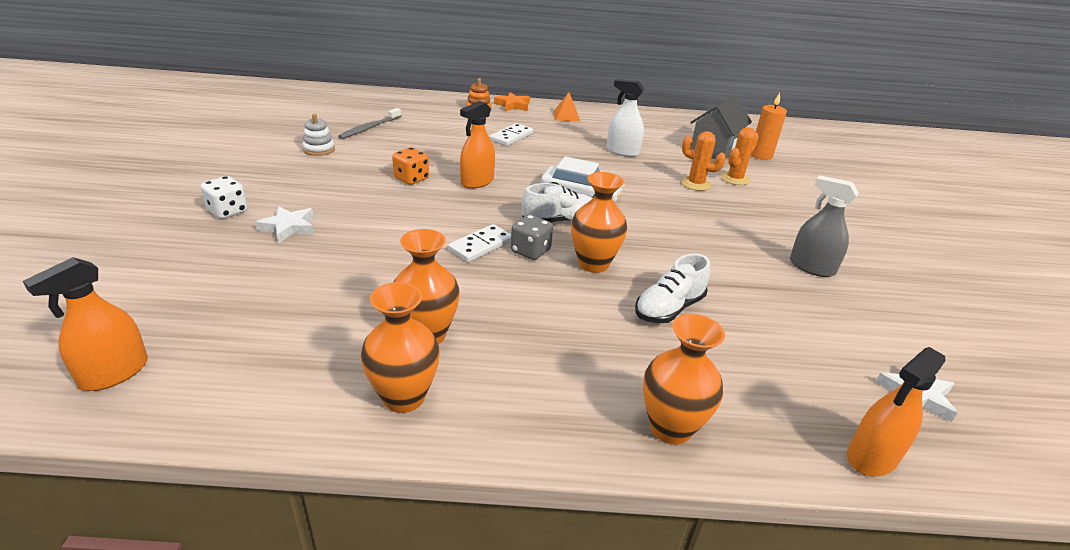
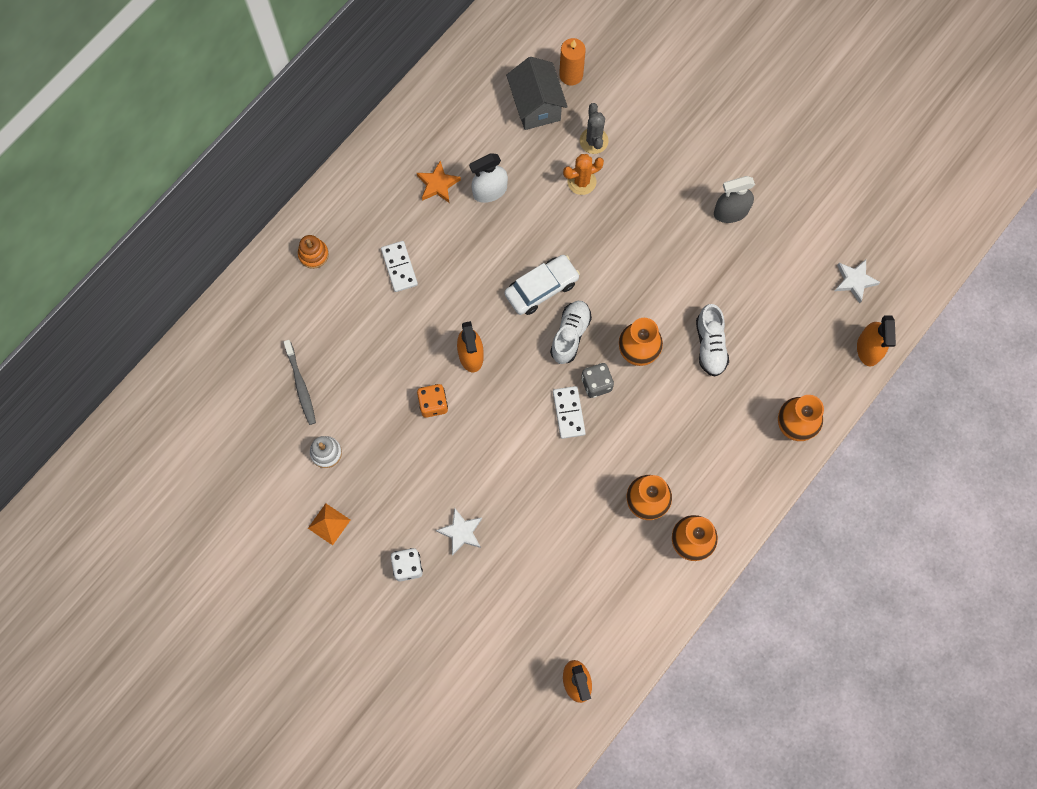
camera: 50 degrees left, 40 degrees up
(513, 105) = (323, 212): orange star -> orange star (438, 184)
(566, 116) = (382, 179): orange pyramid -> orange pyramid (329, 524)
(735, 179) = (593, 141): orange cactus -> grey cactus

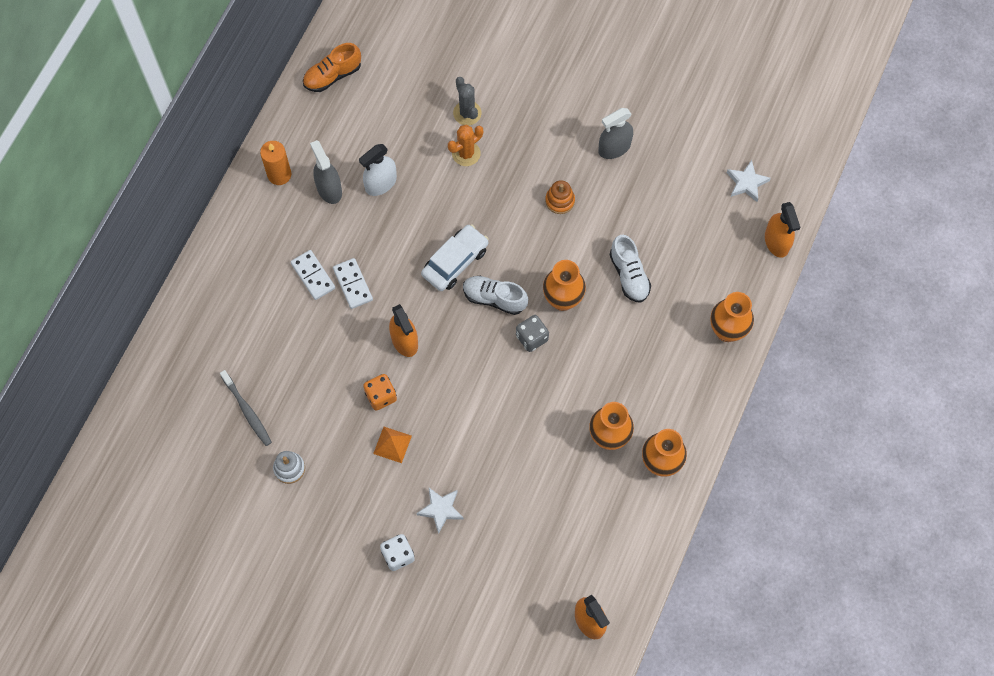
camera: 15 degrees left, 5 degrees down
(313, 254) = (226, 284): orange stacking toy -> orange stacking toy (560, 201)
(329, 524) = (310, 535): orange pyramid -> orange pyramid (392, 444)
(438, 184) = (329, 189): orange star -> grey spray bottle
(471, 71) = (332, 75): none -> orange shoe
(536, 106) = (403, 93): grey house -> none
(568, 413) = (513, 371): white domino -> white domino (352, 284)
(570, 335) = (494, 298): white shoe -> white shoe turned 75 degrees counterclockwise
(571, 75) = (428, 57): orange candle -> orange candle (279, 174)

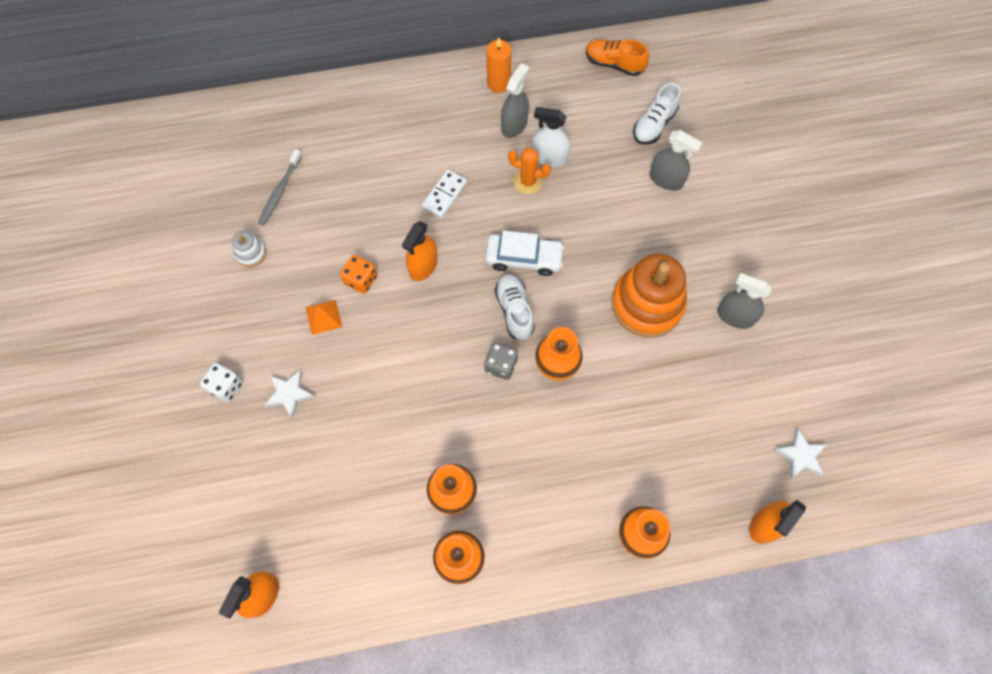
camera: 55 degrees right, 0 degrees up
(313, 276) = (430, 162): white domino -> none
(466, 153) = (629, 202): orange cactus -> orange cactus (528, 181)
(467, 113) = (666, 179): grey cactus -> grey spray bottle
(560, 201) = (647, 304): orange stacking toy -> orange stacking toy, size x2.27
(629, 275) = (623, 409): white shoe -> white shoe (654, 124)

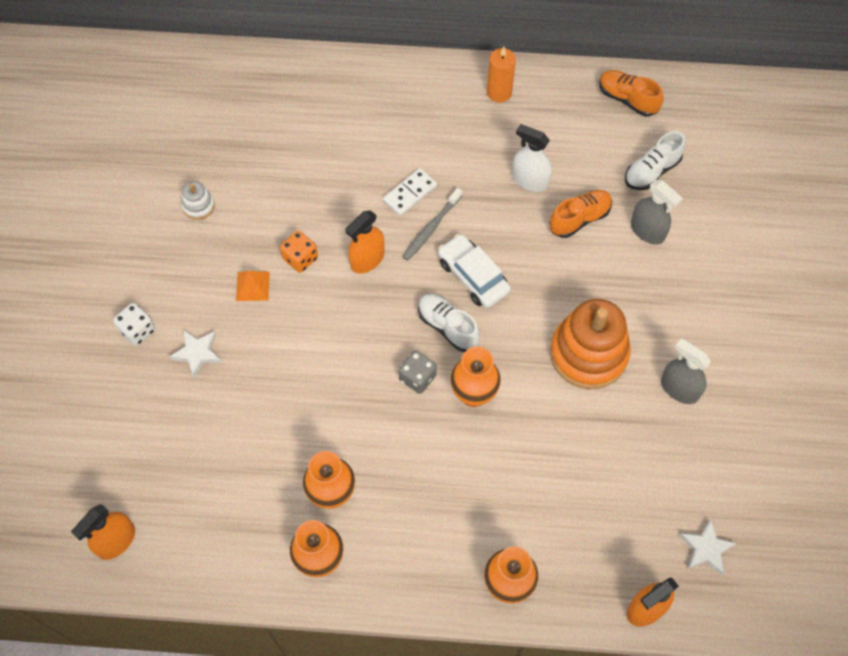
camera: 15 degrees right, 5 degrees down
(280, 191) = (245, 151): grey toothbrush -> grey toothbrush (431, 228)
(514, 125) = (503, 138): grey spray bottle -> none
(514, 311) = (447, 327): white shoe -> white shoe turned 45 degrees counterclockwise
(524, 258) = (473, 276): white car -> white car turned 150 degrees counterclockwise
(528, 181) = (500, 199): orange cactus -> none
(603, 182) = (579, 219): none -> orange shoe

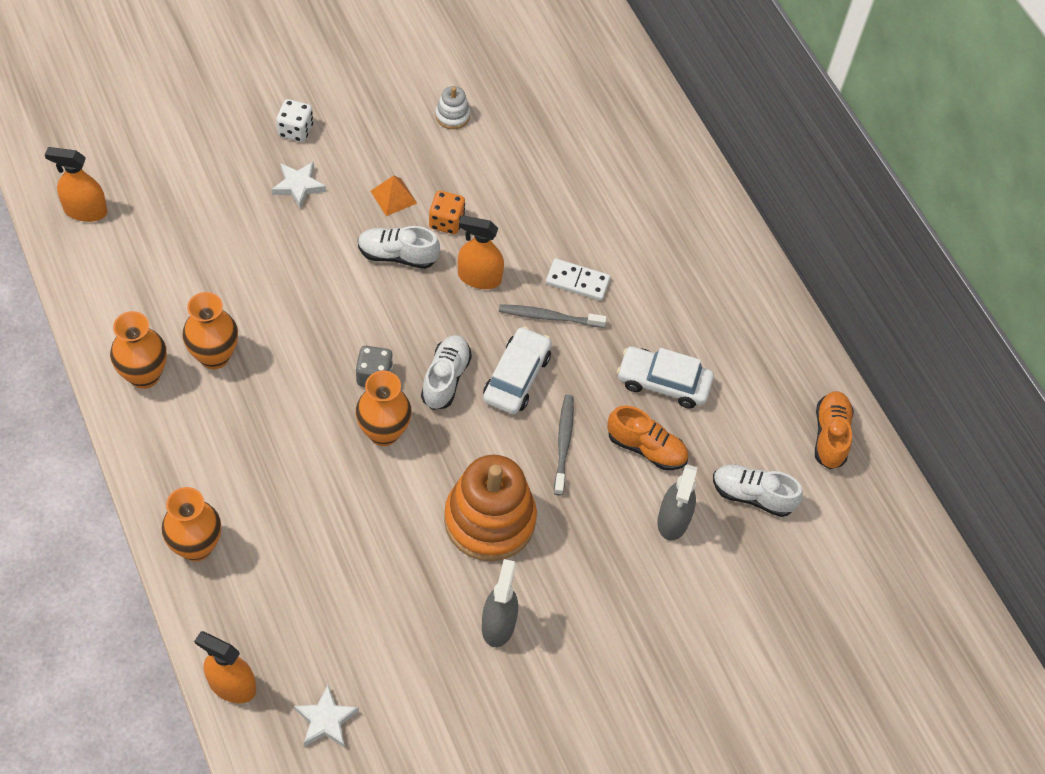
camera: 55 degrees right, 5 degrees down
(312, 309) = (397, 255): none -> white shoe
(499, 92) = (753, 310): orange candle -> none
(530, 180) = (663, 382): white spray bottle -> white car
(547, 271) = (563, 443): none -> grey toothbrush

